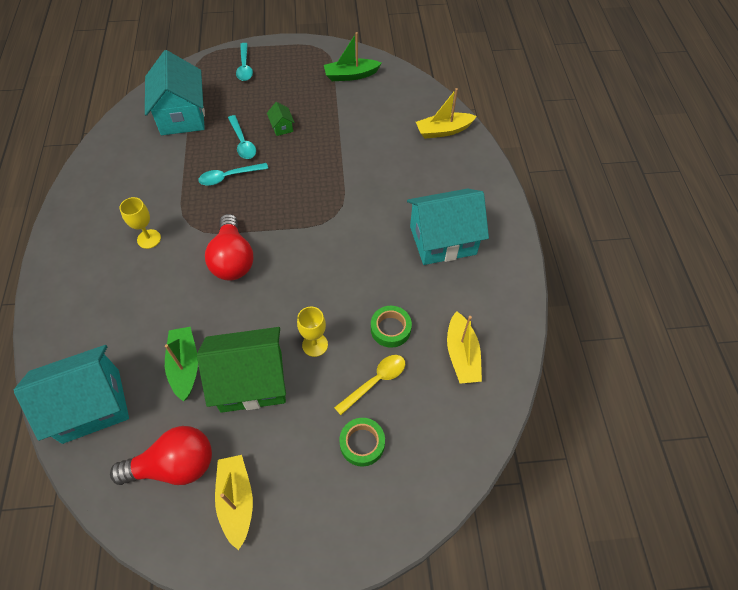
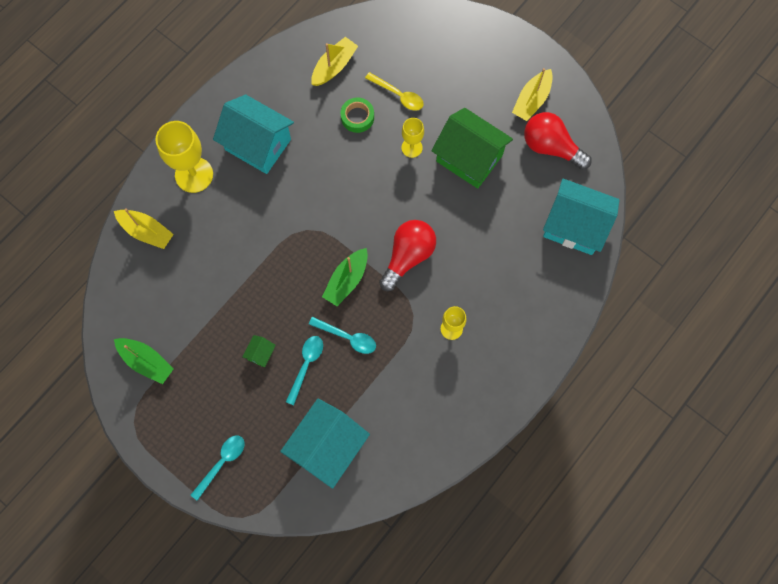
camera: 135 degrees left, 15 degrees up
(185, 366) = (501, 203): green boat -> green boat (347, 280)
(362, 443) = (440, 70): green tape -> none
(376, 381) = (398, 95): yellow spoon -> yellow spoon turned 150 degrees counterclockwise
(460, 184) = (194, 175): none -> yellow goblet

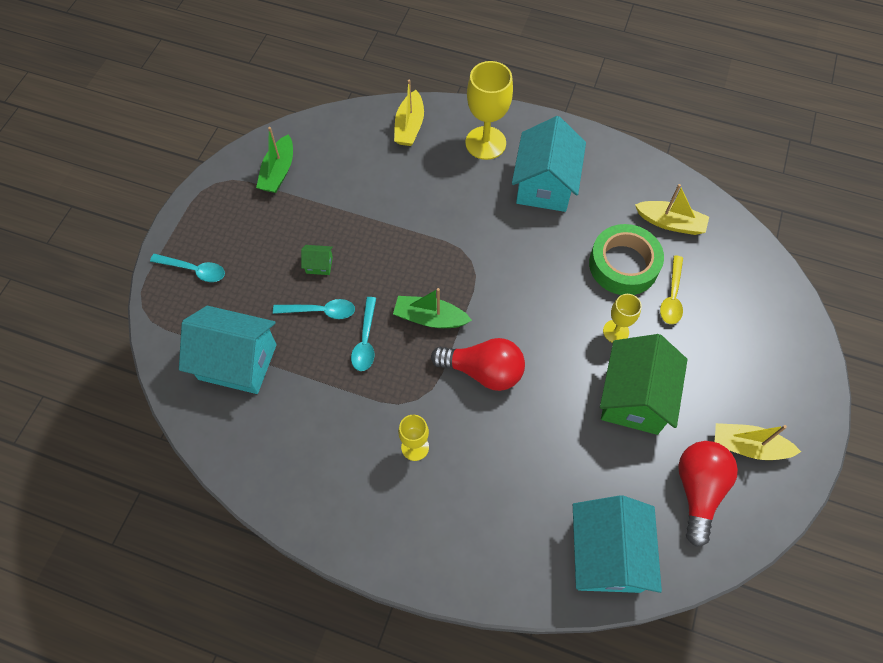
camera: 70 degrees right, 10 degrees down
(357, 117) = (623, 265): green tape -> green tape, size x1.75

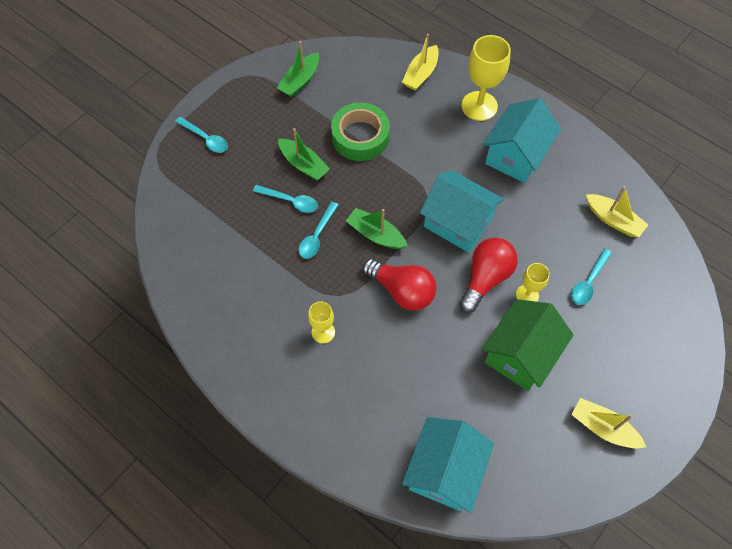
camera: 20 degrees right, 0 degrees up
(237, 362) = (212, 220): turquoise house -> turquoise house (458, 223)
(319, 265) = (303, 164): green house -> green boat
(623, 265) = (556, 242): green tape -> green tape (360, 137)
(672, 297) = (588, 282): yellow spoon -> turquoise spoon
(698, 490) = (543, 448): red light bulb -> red light bulb (485, 278)

